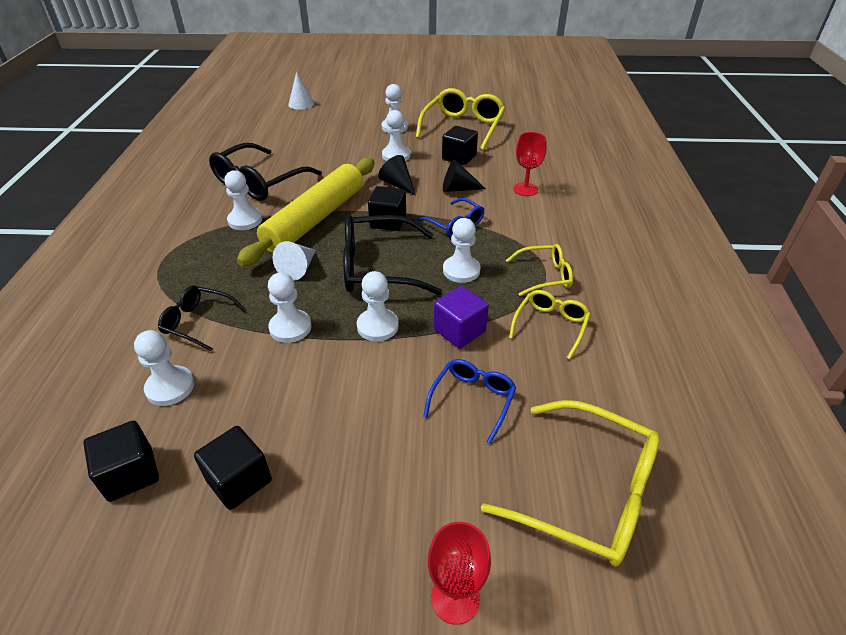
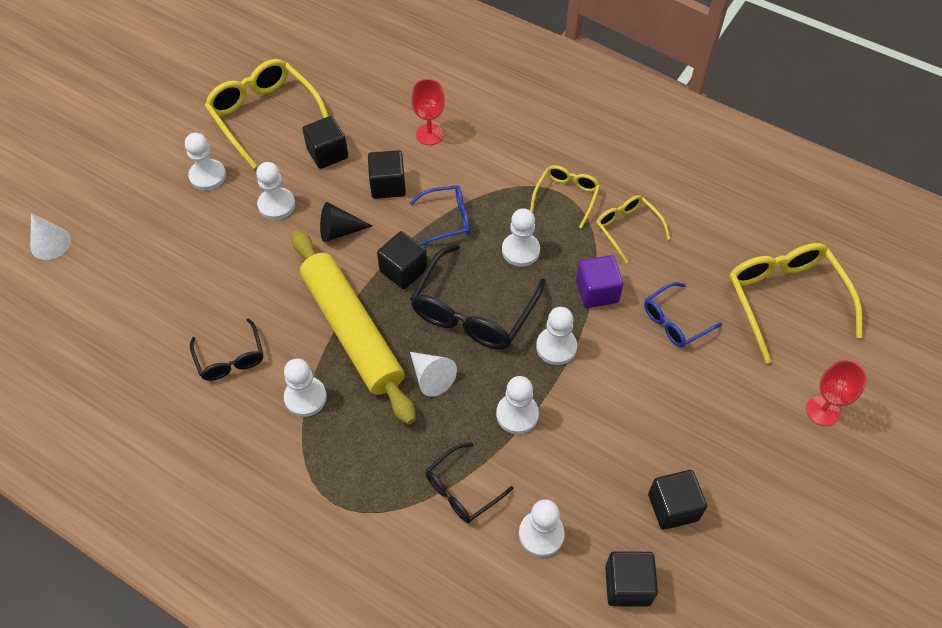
camera: 60 degrees left, 15 degrees up
(259, 182) = (230, 358): black glasses -> black glasses, size x0.57
(458, 189) = (388, 185): black cone -> black cube
(472, 400) = (675, 321): blue glasses -> blue glasses turned 90 degrees counterclockwise
(587, 492) = (784, 300): yellow glasses -> yellow glasses turned 75 degrees counterclockwise

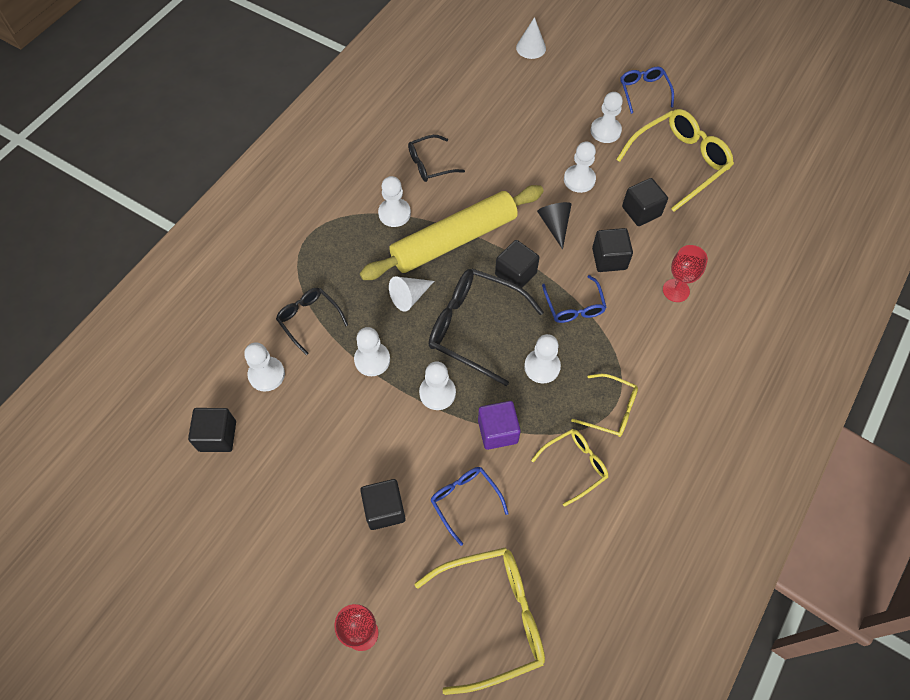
camera: 90 degrees right, 5 degrees up
(154, 137) = (643, 92): none -> blue glasses
(673, 507) = (278, 478): black cube -> black cube (384, 509)

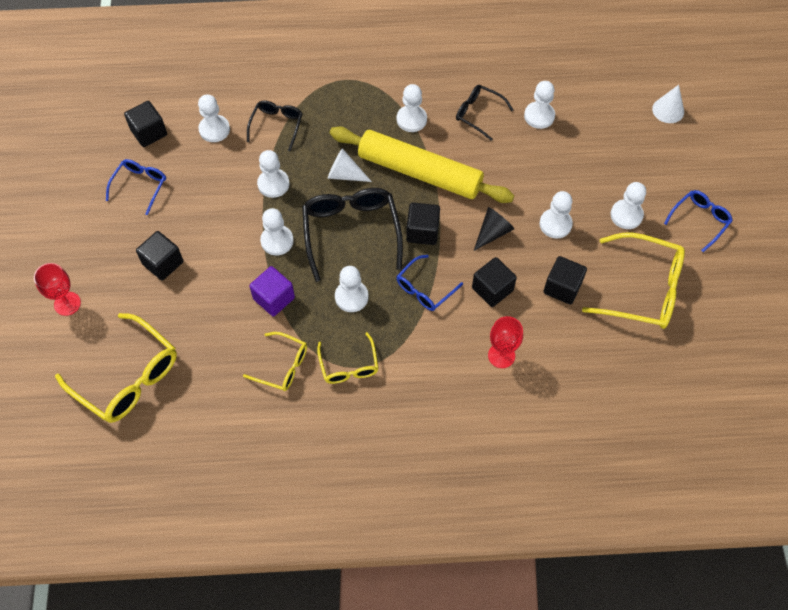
camera: 55 degrees right, 0 degrees up
(465, 501) = (203, 309): blue glasses -> blue glasses (140, 186)
(467, 127) = (539, 116): none -> white pawn

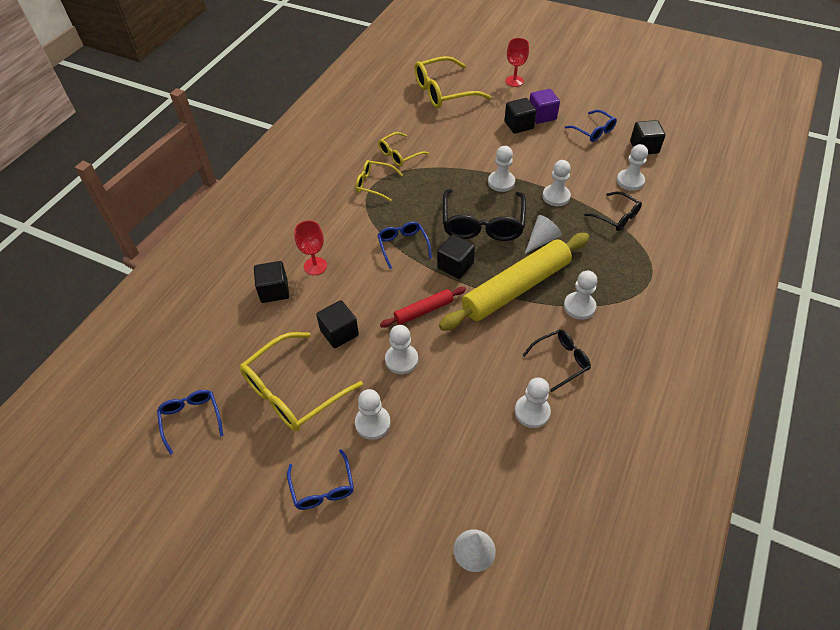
camera: 120 degrees right, 10 degrees down
(274, 298) = (453, 166): purple cube -> purple cube (542, 116)
(351, 232) = (482, 224): black glasses -> black glasses turned 75 degrees clockwise
(351, 297) = (426, 204): white pawn -> none
(492, 289) = (372, 286): black cube -> black cube (274, 291)
(493, 232) = (423, 311): black cone -> red rolling pin
(724, 352) = (191, 419): none -> blue glasses

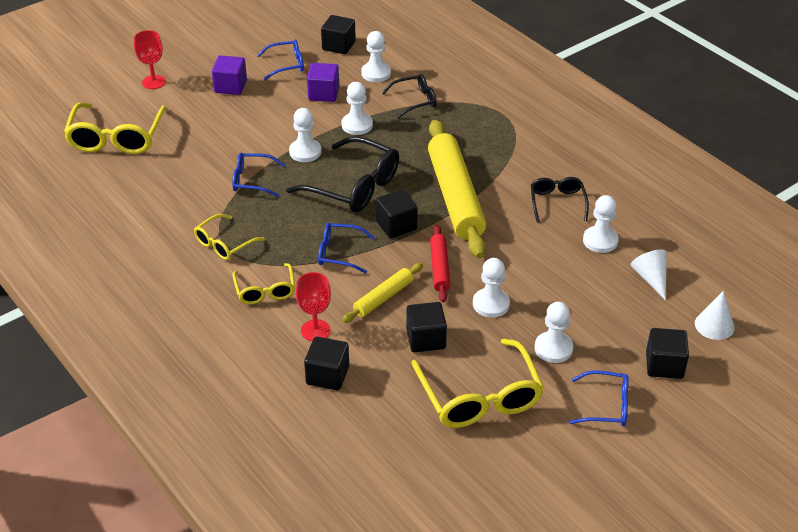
camera: 65 degrees left, 10 degrees down
(191, 419) = (466, 492): blue glasses -> blue glasses (252, 180)
(370, 290) = (383, 298): none -> yellow rolling pin
(399, 154) = (192, 208): yellow glasses -> yellow glasses (265, 290)
(518, 125) = (229, 107): black cube -> black cube (664, 365)
(541, 240) = (407, 157): white cone -> white cone (651, 278)
(577, 163) = (323, 94): none -> purple cube
(579, 306) = (505, 167): white pawn -> none

